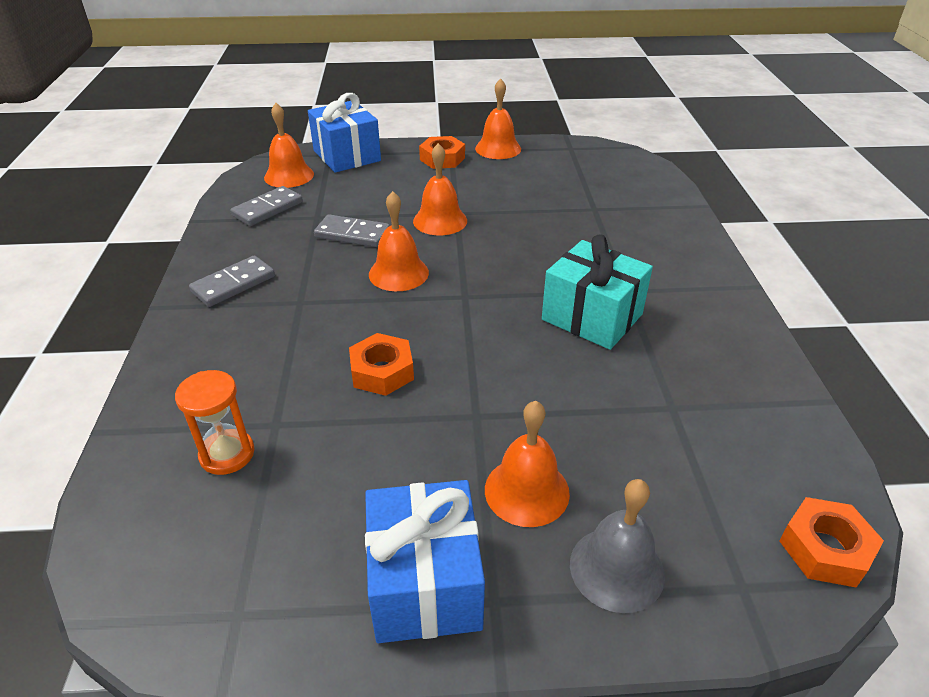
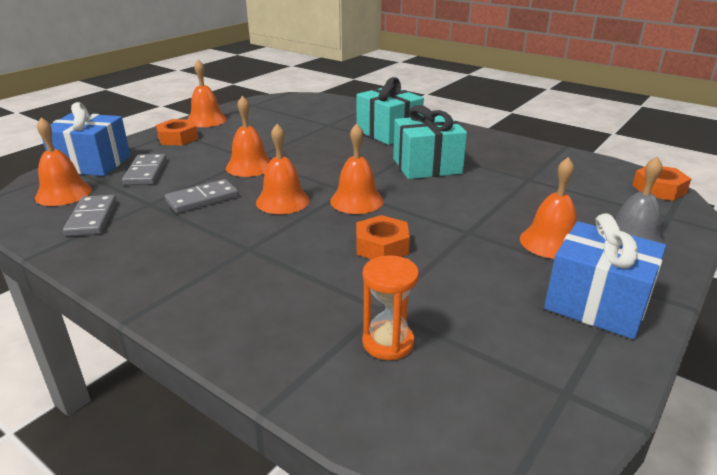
camera: 50 degrees left, 10 degrees down
(233, 284) = (169, 269): grey domino -> grey domino (145, 172)
(451, 312) = (356, 201): none -> orange bell
(637, 252) = (388, 132): none -> turquoise gift

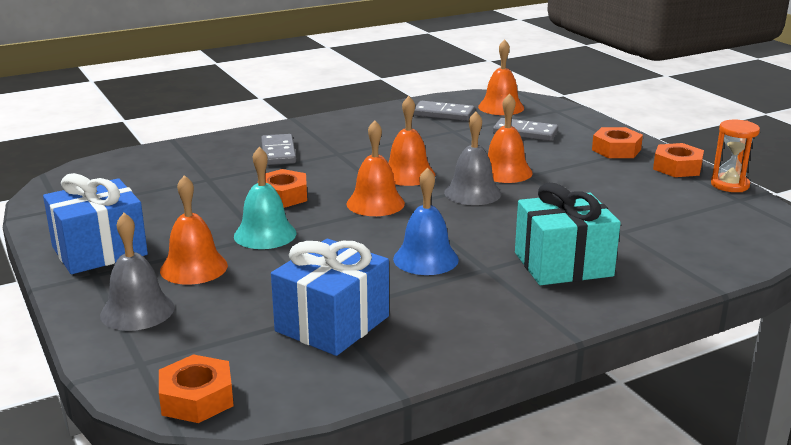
camera: 115 degrees right, 5 degrees down
(92, 164) = (563, 116): blue gift -> blue gift (332, 324)
(202, 199) = (443, 147): grey domino -> grey domino (278, 153)
(206, 120) = (677, 167): orange bell -> orange nut
(303, 170) = (472, 193): none -> grey bell
(388, 342) = (173, 174): orange hourglass -> orange hourglass (729, 185)
(427, 166) = (425, 259): turquoise gift -> blue bell
(462, 230) = (265, 234): none -> turquoise bell

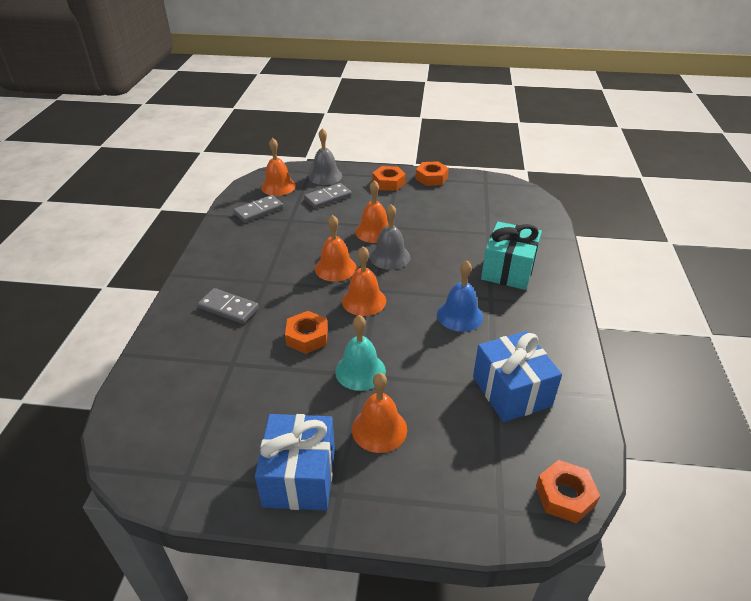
camera: 55 degrees left, 15 degrees up
(137, 311) = (422, 486): grey bell -> grey bell (325, 176)
(729, 185) = (467, 176): orange hourglass -> none

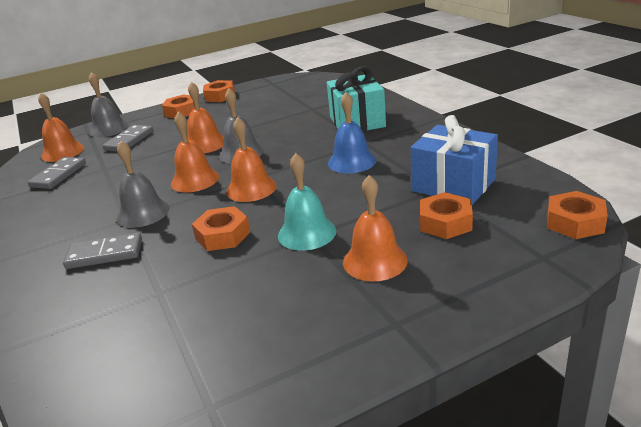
camera: 30 degrees left, 10 degrees down
(278, 282) = (143, 213): none -> grey bell
(300, 477) = (341, 333): blue gift -> none
(464, 426) = (445, 223): none -> orange nut

